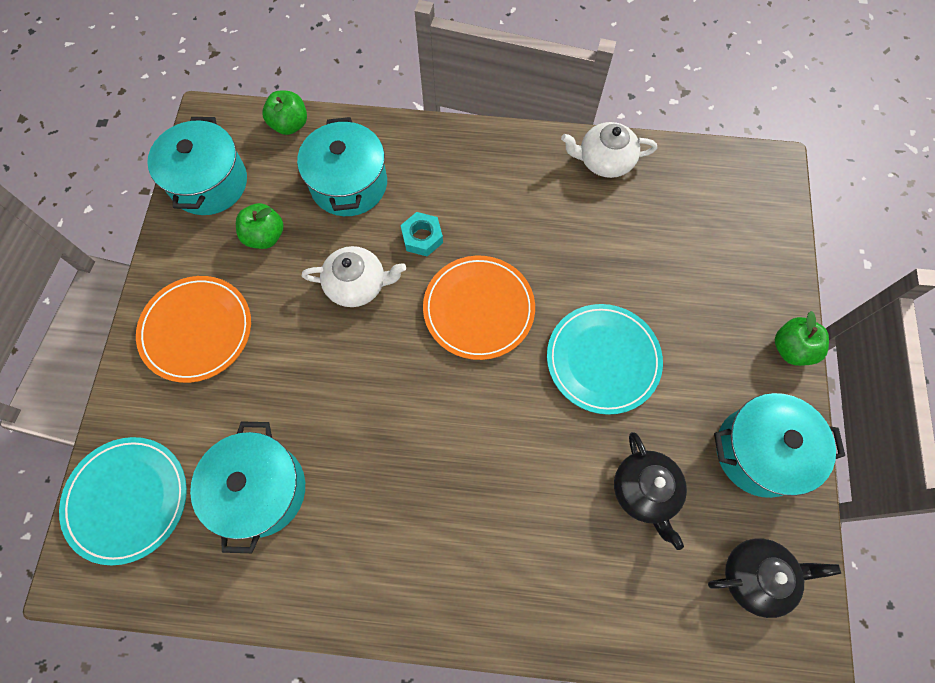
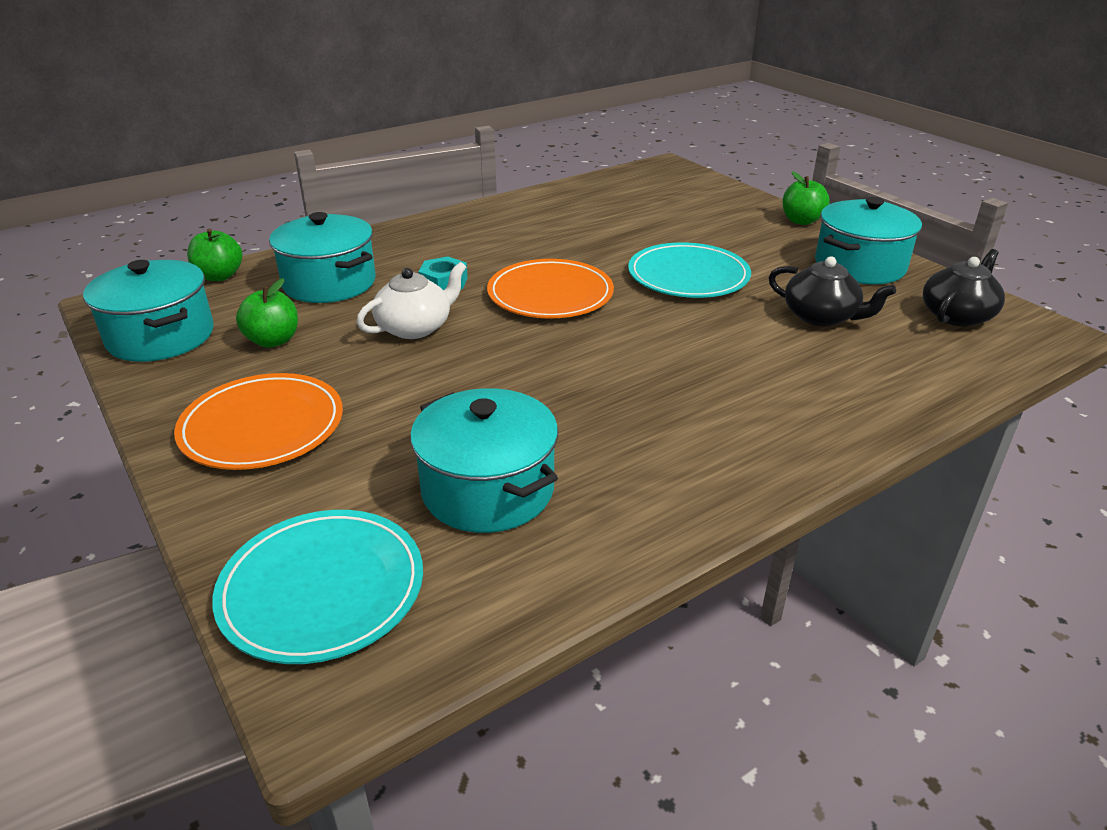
camera: 40 degrees left, 35 degrees down
(604, 161) = (545, 200): white teapot -> none

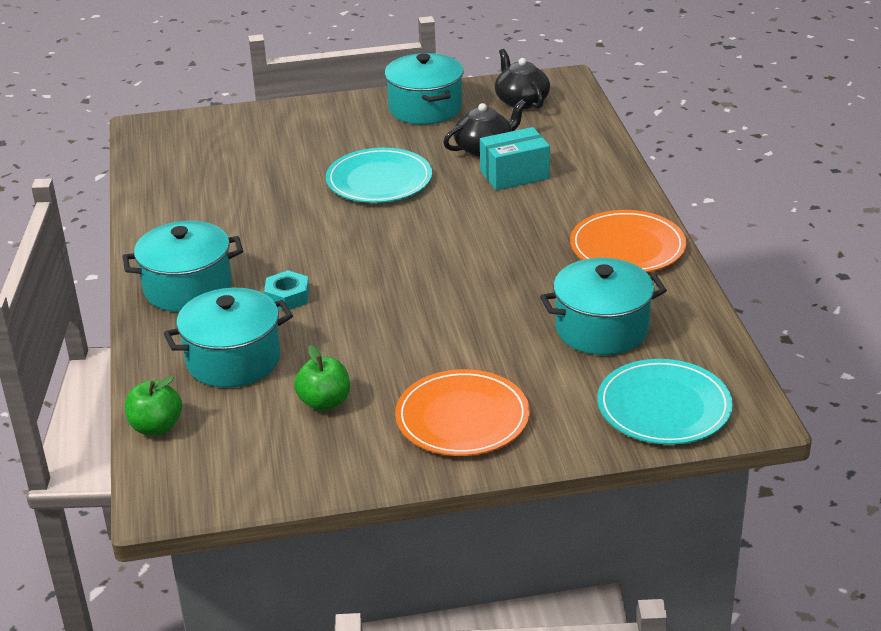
camera: 65 degrees left, 0 degrees up
(161, 336) = (264, 468): turquoise pot -> turquoise pot (188, 288)
(415, 327) = (360, 324): white teapot -> none
(550, 294) = (356, 249): orange plate -> orange plate (627, 247)
(786, 348) = (514, 175): none -> turquoise box
(801, 221) = (329, 104): green apple -> none

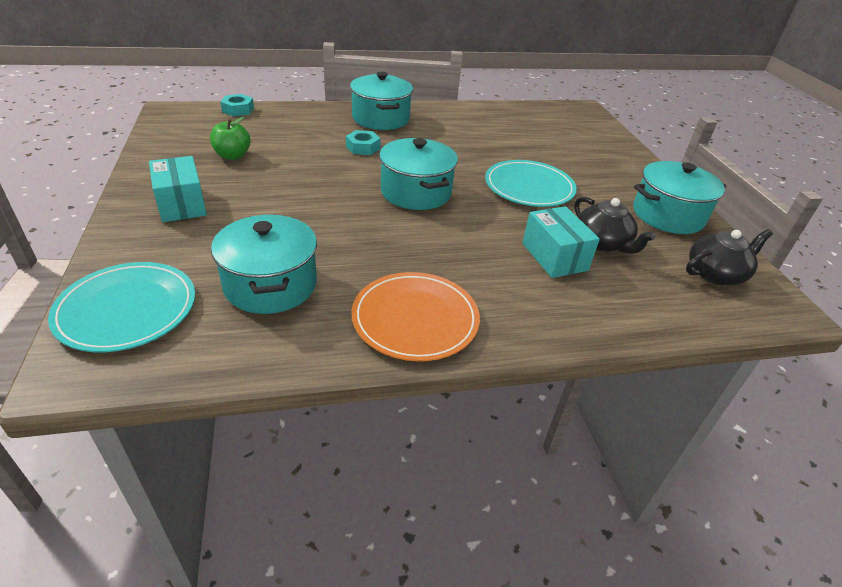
camera: 85 degrees right, 5 degrees up
(156, 427) = (238, 110): green apple -> turquoise nut
(233, 360) = (295, 130): turquoise pot -> turquoise pot (416, 192)
(462, 418) = (181, 204): orange plate -> turquoise box

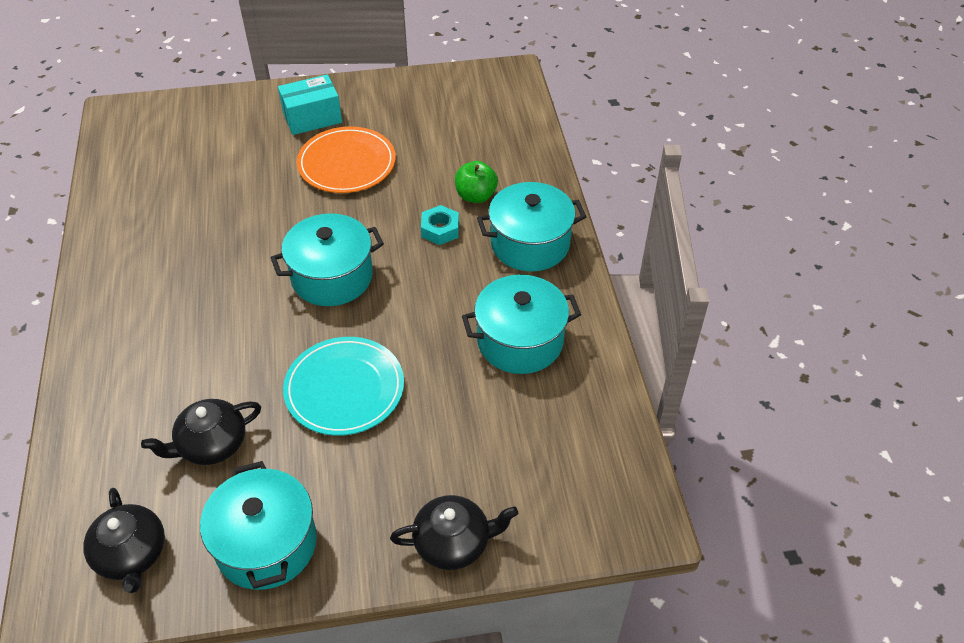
camera: 95 degrees right, 10 degrees up
(127, 309) = (170, 120): turquoise plate -> none
(232, 156) = (408, 133): green apple -> green apple (476, 196)
(238, 110) = (527, 120): turquoise nut -> none
(270, 285) = (184, 185): turquoise pot -> turquoise pot (520, 341)
(415, 319) = (121, 273): orange plate -> orange plate (347, 163)
(554, 257) = (192, 390): turquoise box -> none
(626, 154) = (453, 542): none -> black teapot

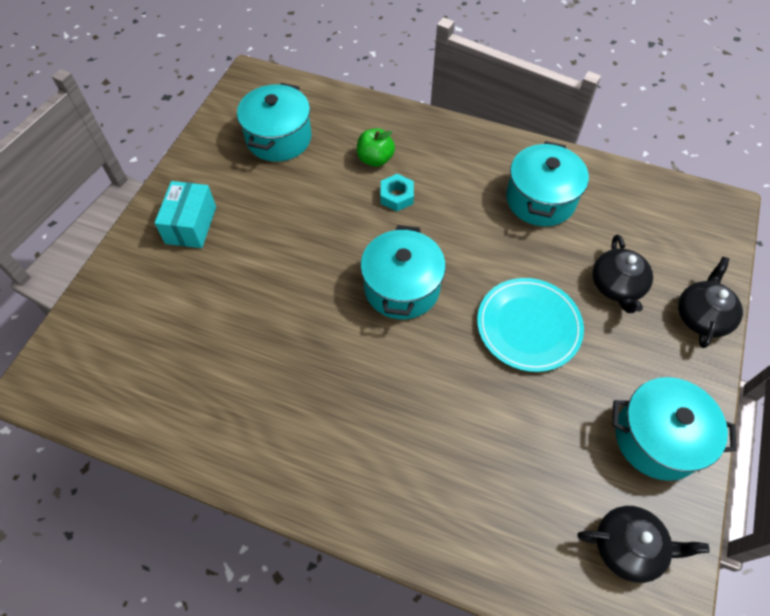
camera: 60 degrees left, 10 degrees up
(211, 444) = (539, 444): black teapot -> black teapot (617, 286)
(347, 163) = (272, 224): orange plate -> none
(530, 244) = (448, 151): turquoise pot -> turquoise pot (279, 138)

